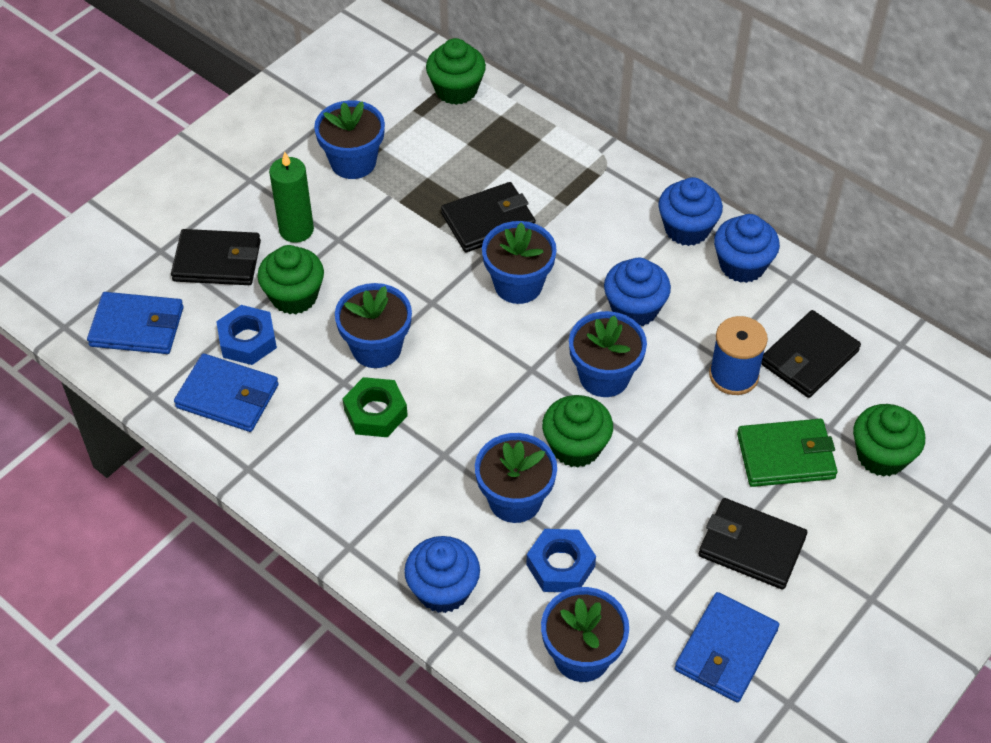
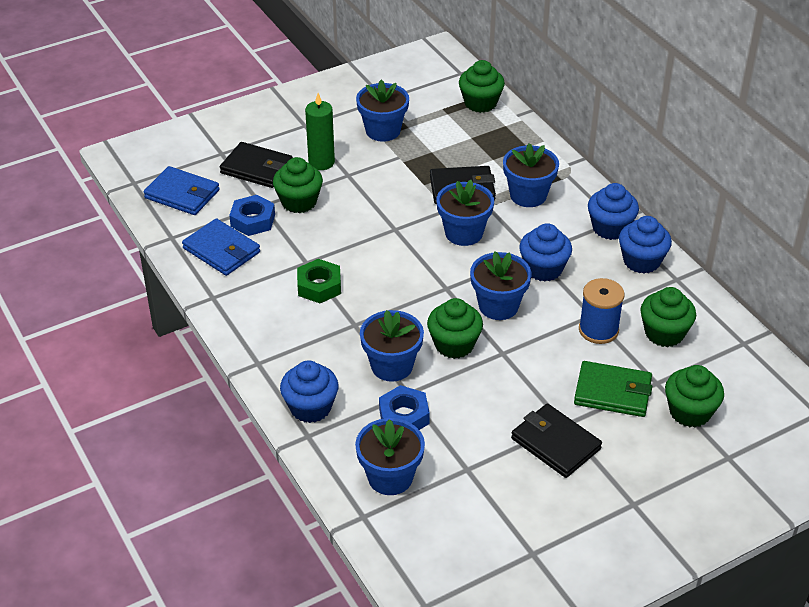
camera: 20 degrees right, 10 degrees down
(376, 348) = (340, 247): blue flower pot -> blue flower pot (528, 195)
(726, 650) = (501, 505): blue wallet -> none
(809, 357) = (664, 333): black wallet -> green cupcake

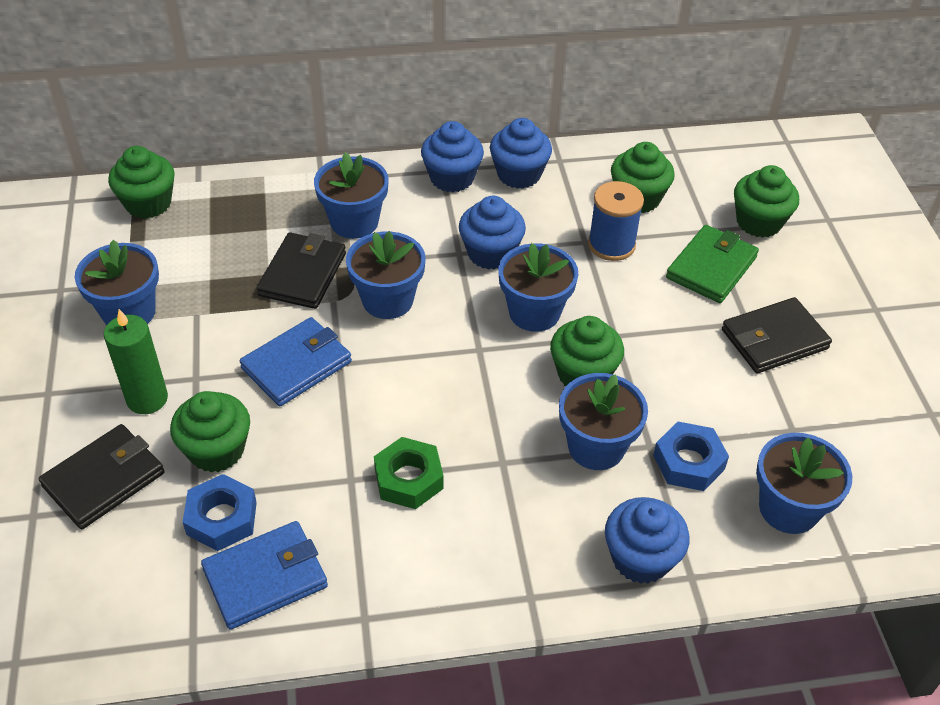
camera: 70 degrees left, 5 degrees up
(182, 194) = (96, 597): blue wallet -> blue wallet (297, 365)

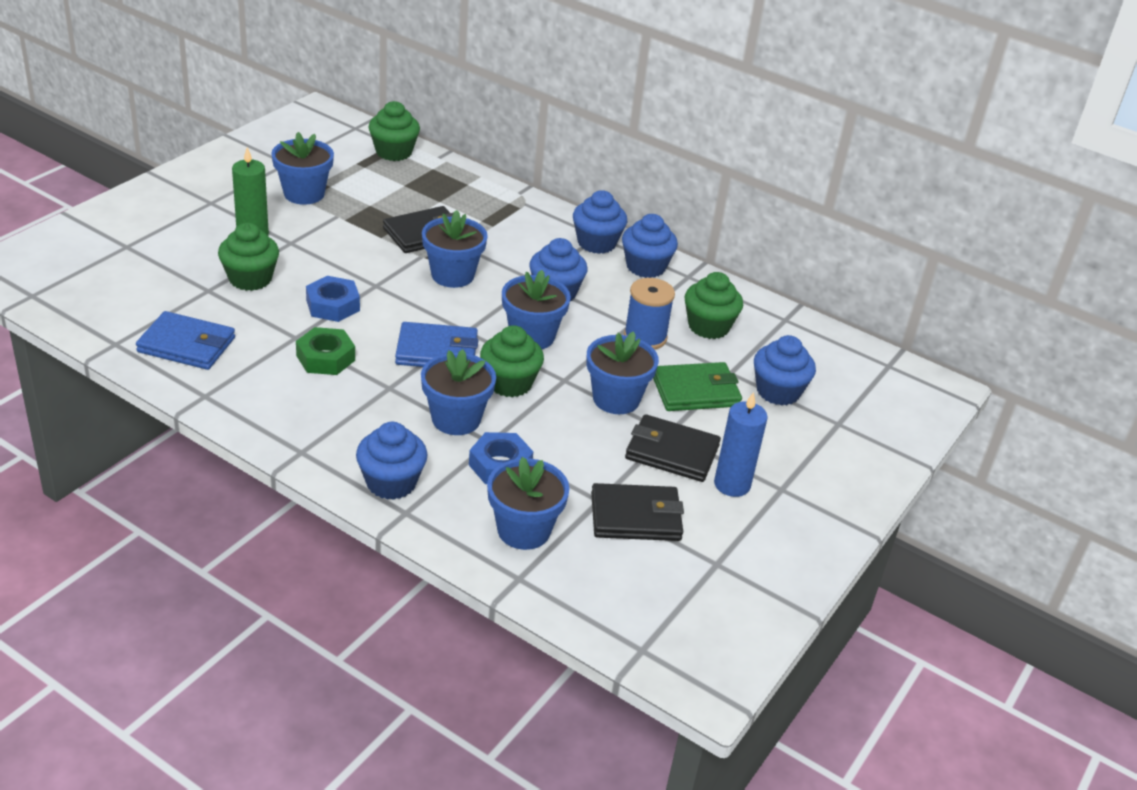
camera: 40 degrees right, 10 degrees down
(104, 479) = (179, 254): black wallet -> black wallet (636, 516)
(222, 518) = (206, 307): blue nut -> blue nut (333, 305)
(297, 365) = (351, 271): blue wallet -> blue wallet (437, 351)
(354, 222) = (497, 228): blue flower pot -> blue flower pot (616, 399)
(758, 222) = (778, 391): green cupcake -> blue cupcake
(846, 333) = (732, 484): none -> blue candle

